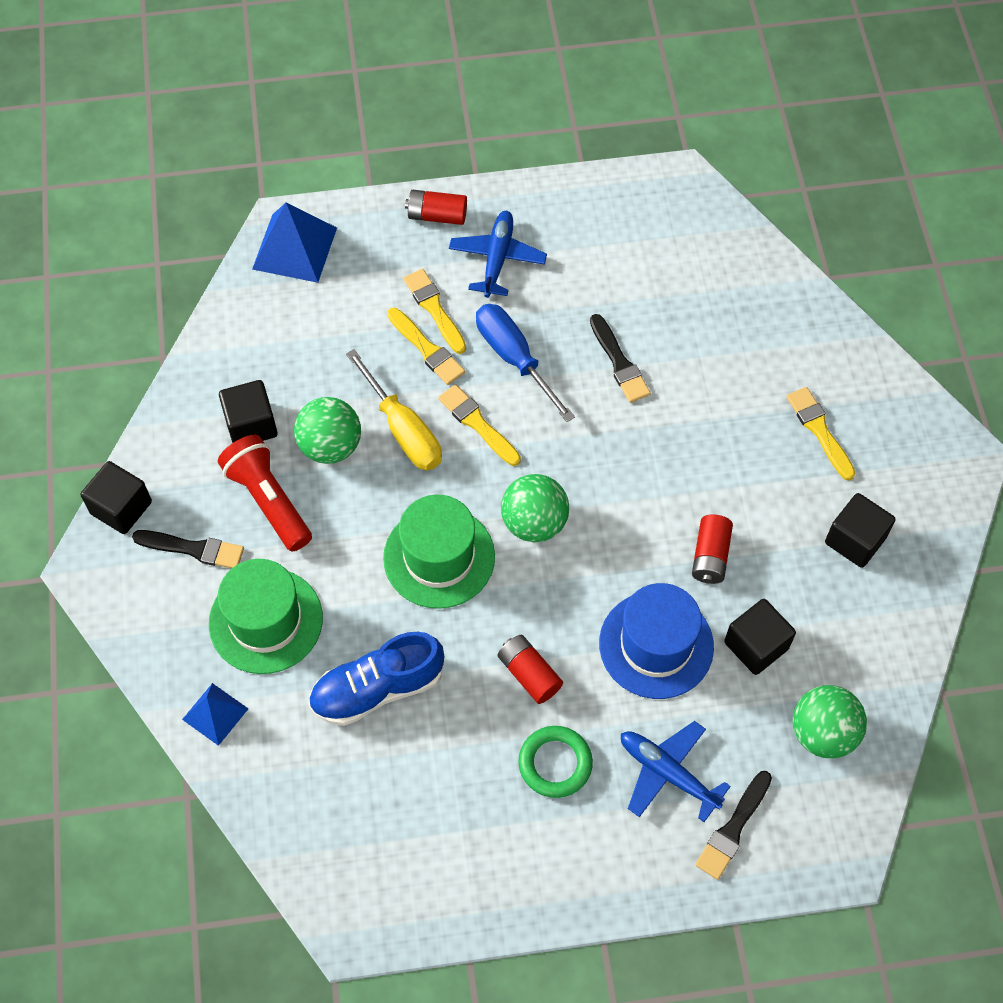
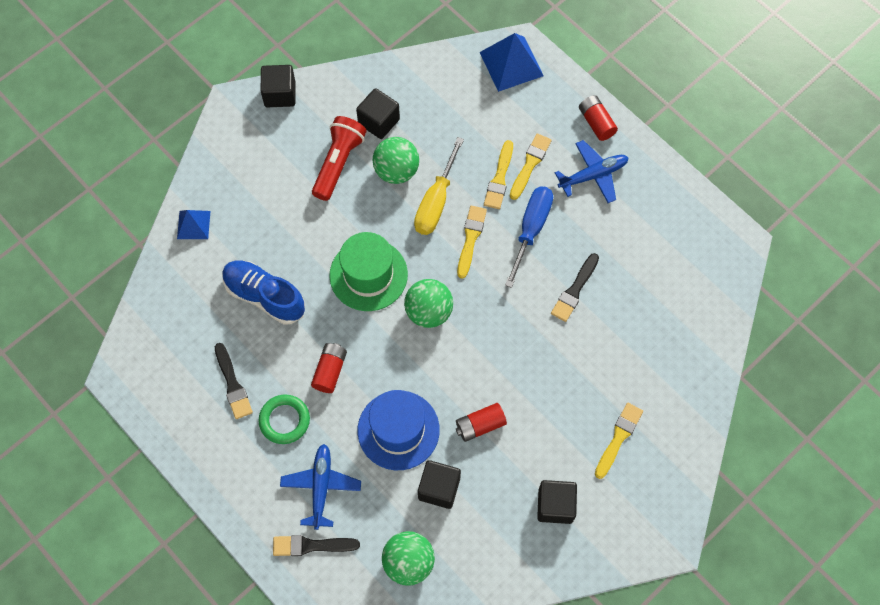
camera: 55 degrees right, 5 degrees up
(193, 549) = (281, 146): black brush -> black brush (233, 384)
(266, 621) = (265, 212): green hat -> none

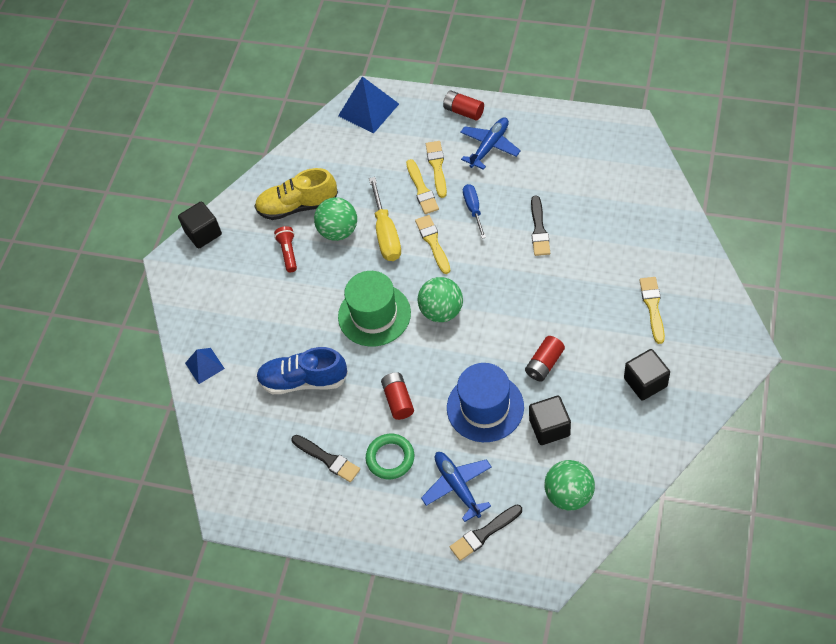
camera: 25 degrees left, 10 degrees down
(338, 163) = (288, 252): red flashlight -> red flashlight, size x0.60
(379, 121) = (297, 206): black cube -> yellow shoe
(531, 230) = (473, 209): blue screwdriver -> blue screwdriver, size x0.64

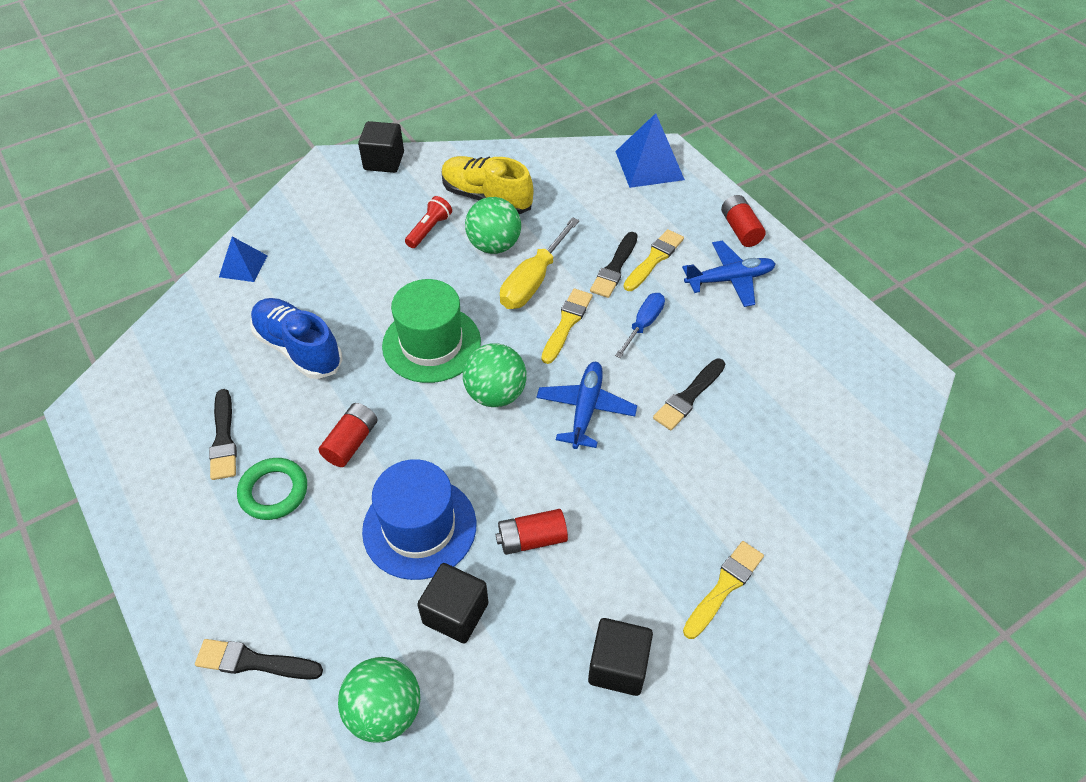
camera: 35 degrees right, 5 degrees down
(422, 189) = (614, 268): yellow brush -> black brush
(457, 486) = (293, 583): blue plane -> blue plane (586, 409)

